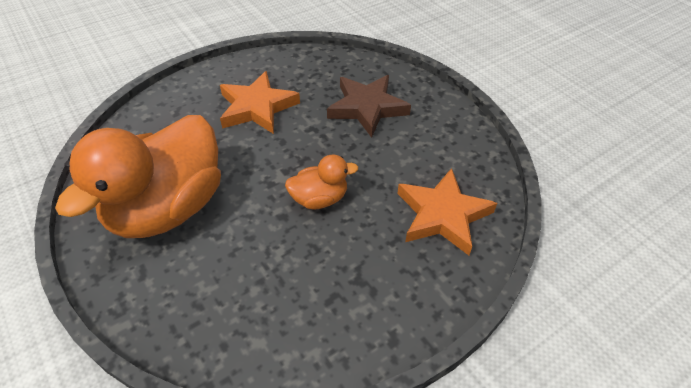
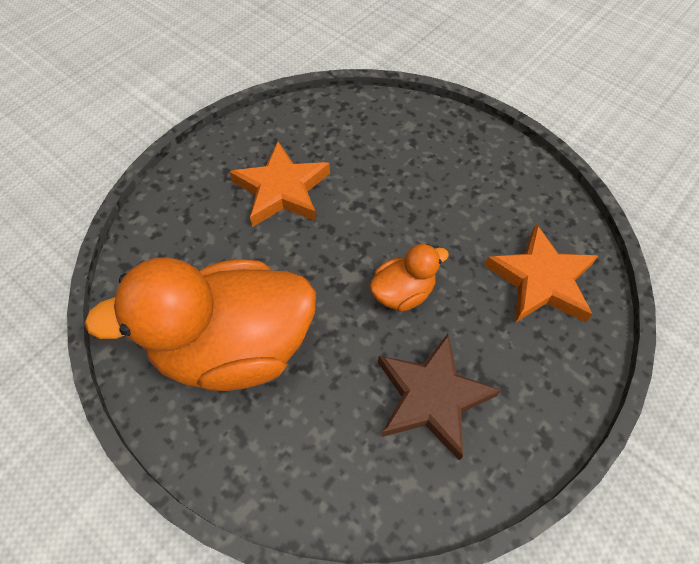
camera: 15 degrees left, 10 degrees up
(168, 208) = (234, 347): orange duck -> orange duck turned 60 degrees clockwise
(367, 108) = (409, 163): brown star -> brown star (431, 397)

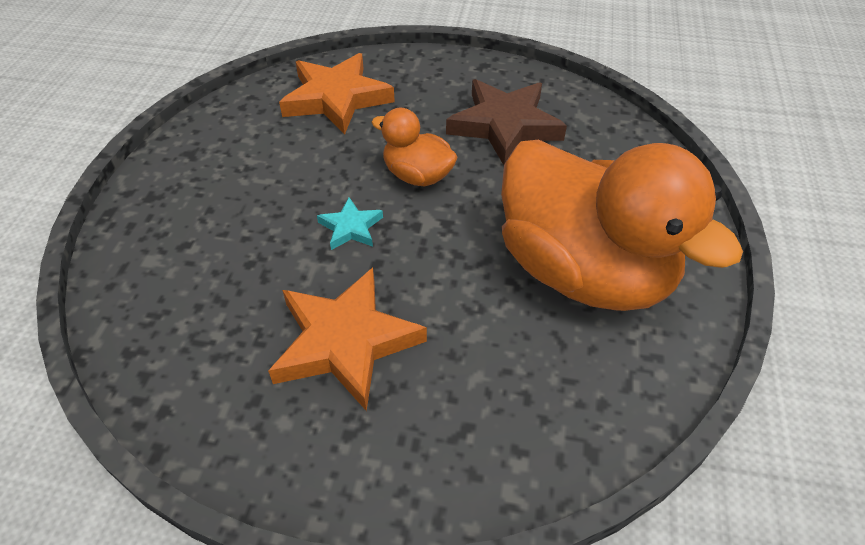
camera: 120 degrees left, 10 degrees down
(373, 228) = (351, 227): none -> turquoise star

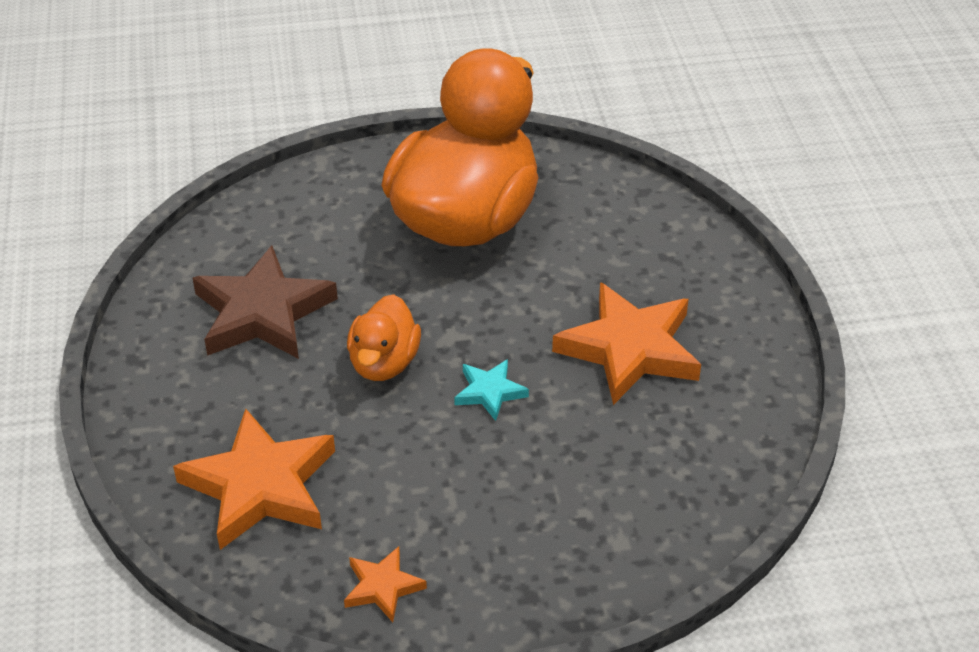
camera: 110 degrees left, 5 degrees down
(216, 133) = (382, 587): none -> orange star

